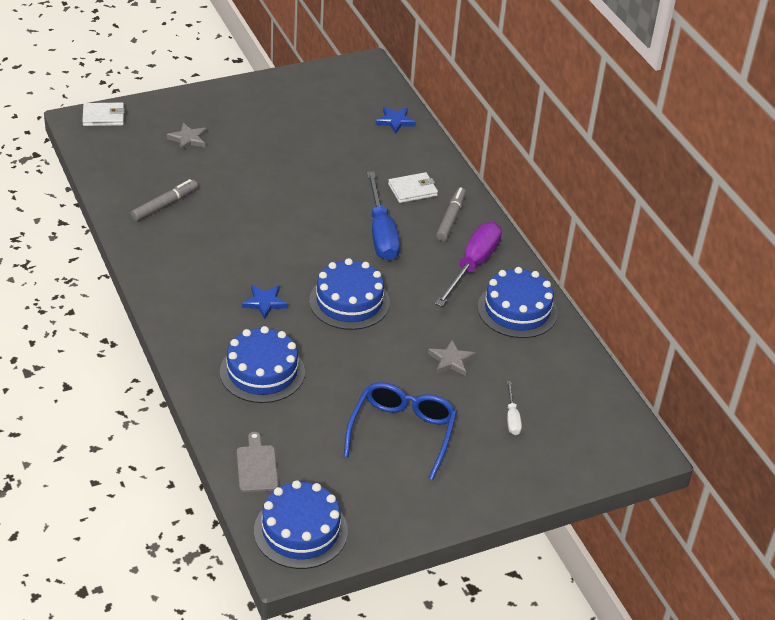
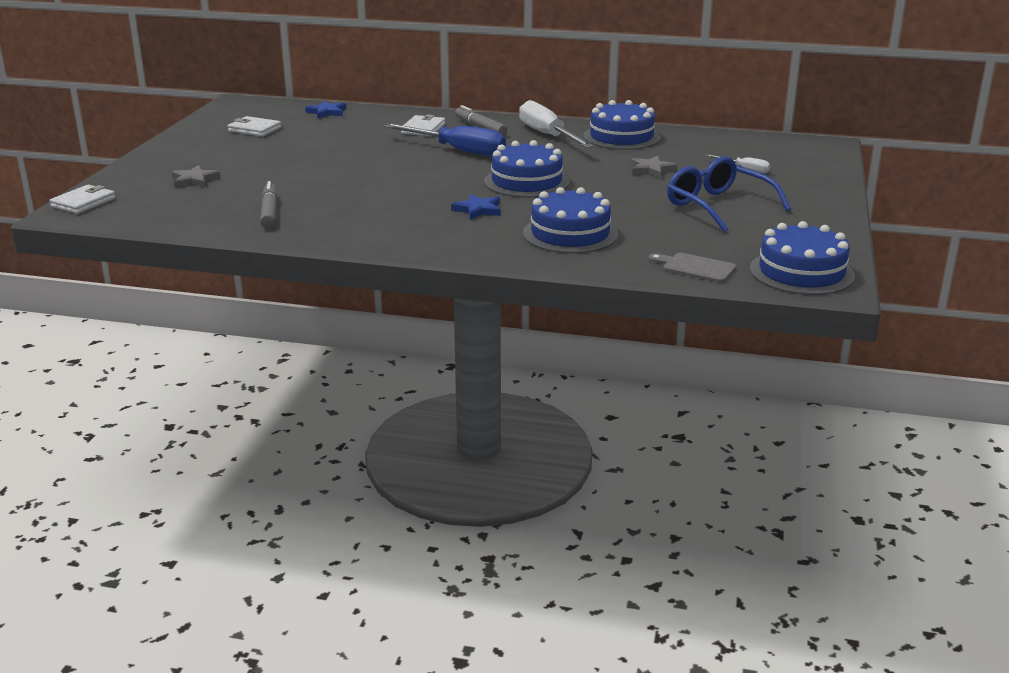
camera: 50 degrees left, 15 degrees down
(316, 108) = (254, 129): none -> white wallet
(473, 265) = (548, 135): purple screwdriver -> white screwdriver

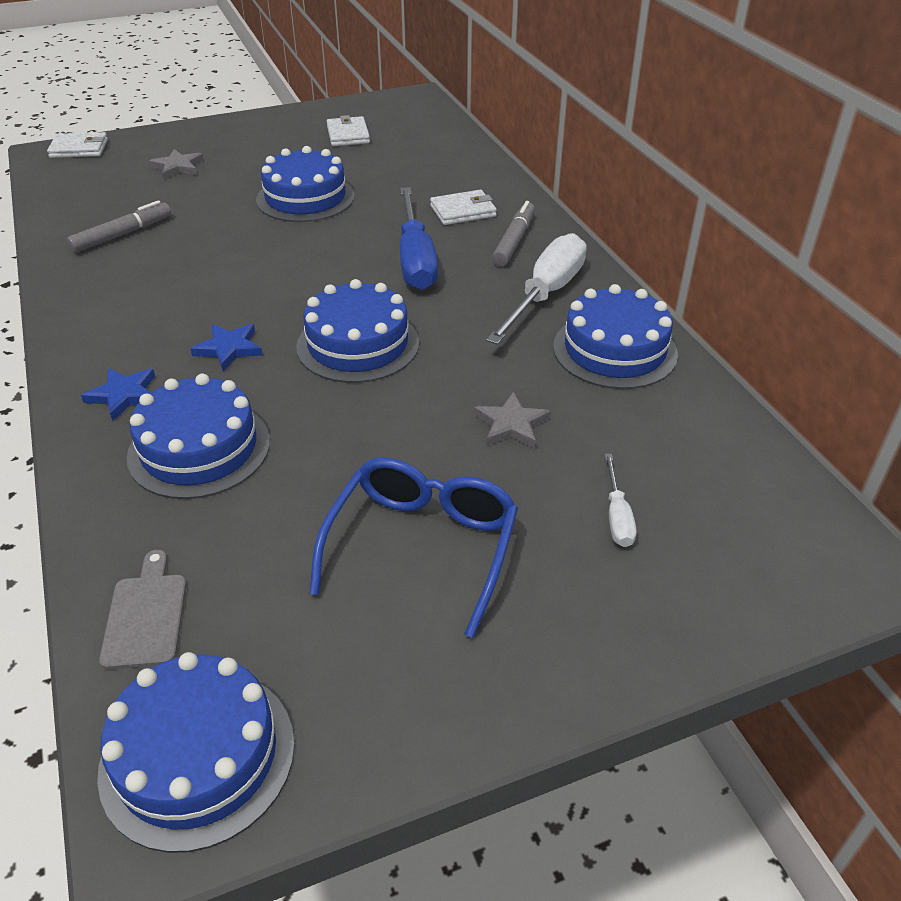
camera: 55 degrees right, 15 degrees up
(324, 158) = (305, 198): none -> blue cake
(327, 112) = (445, 144): blue star -> blue star (124, 395)

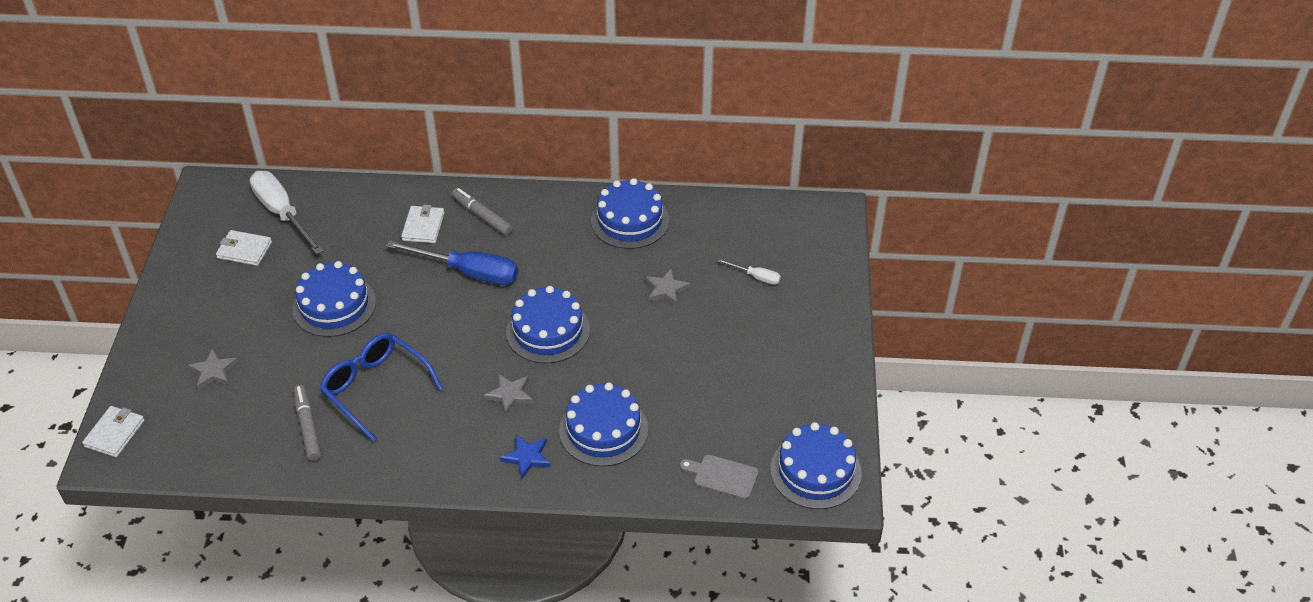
camera: 65 degrees left, 5 degrees up
(229, 349) = (510, 395): blue star -> grey star
(422, 547) = (735, 357): blue glasses -> blue glasses (376, 389)
(545, 294) = (555, 226): white screwdriver -> white screwdriver (282, 213)

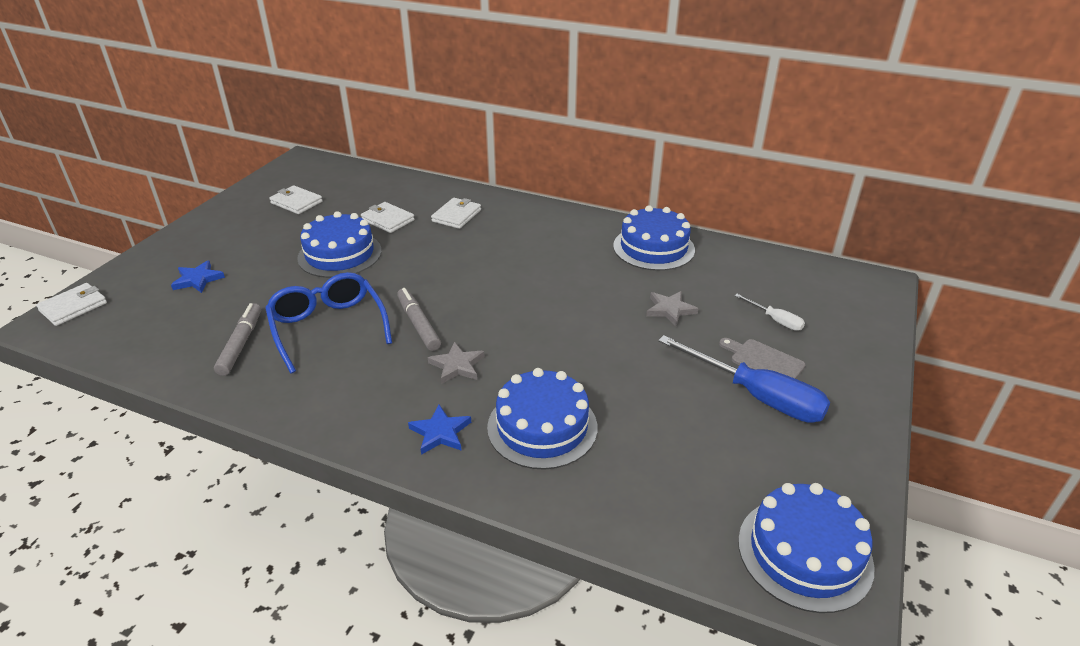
camera: 20 degrees right, 10 degrees down
(213, 371) = (198, 279): grey star -> blue star
(282, 213) = (345, 185): white screwdriver -> none
(356, 250) = (388, 220): none -> white wallet
(469, 272) = (477, 255): blue screwdriver -> blue screwdriver (757, 396)
(482, 216) = (514, 218): grey marker -> grey marker (418, 325)
(548, 331) = (528, 318): blue cake -> none
(722, 476) = (671, 522): grey cutting board -> grey cutting board (764, 361)

